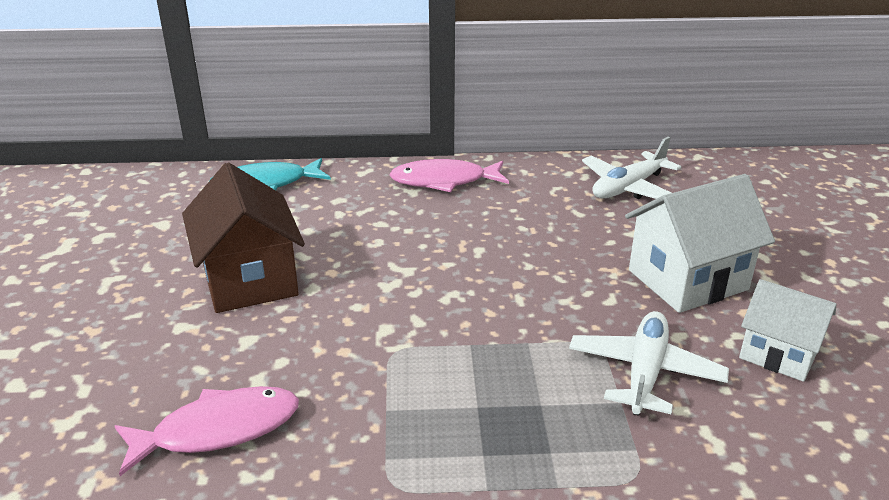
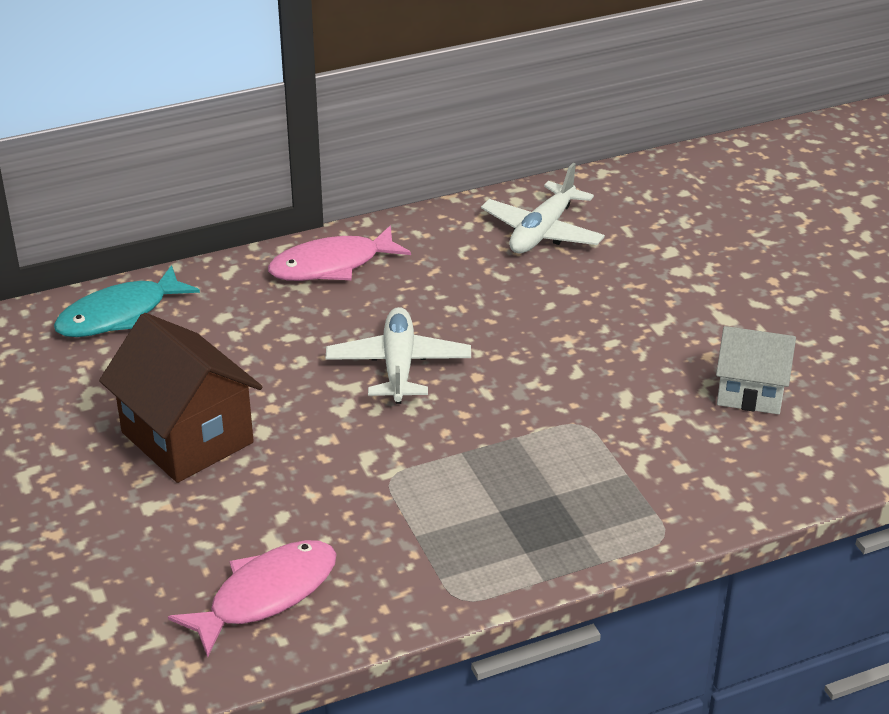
camera: 20 degrees left, 5 degrees up
(645, 372) = (637, 440): white plane -> white plane (398, 366)
(688, 280) = (643, 332): white house -> none

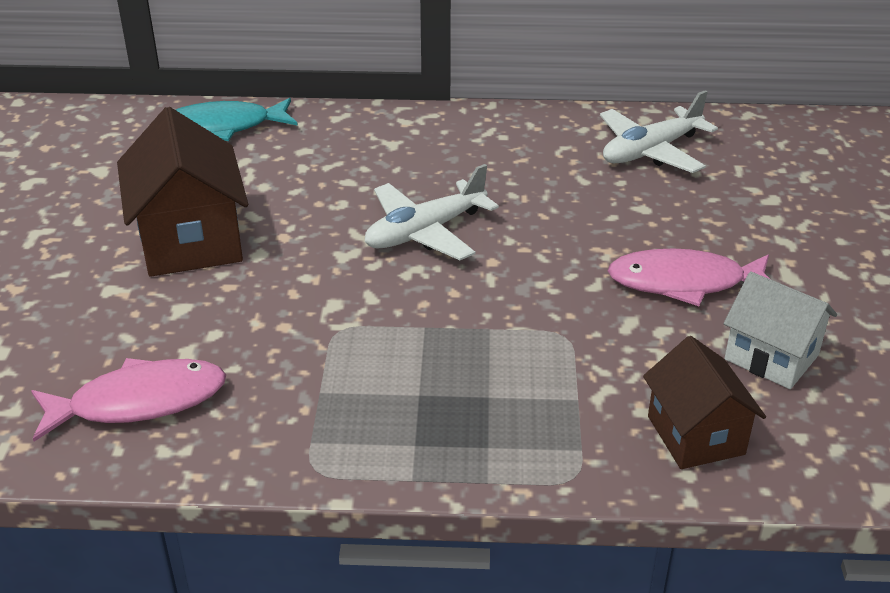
camera: 25 degrees right, 0 degrees up
(332, 265) = (431, 133): pink fish -> pink fish (684, 283)
(398, 366) = (425, 232): white plane -> white plane turned 150 degrees counterclockwise
(732, 473) = (695, 435): none -> brown house

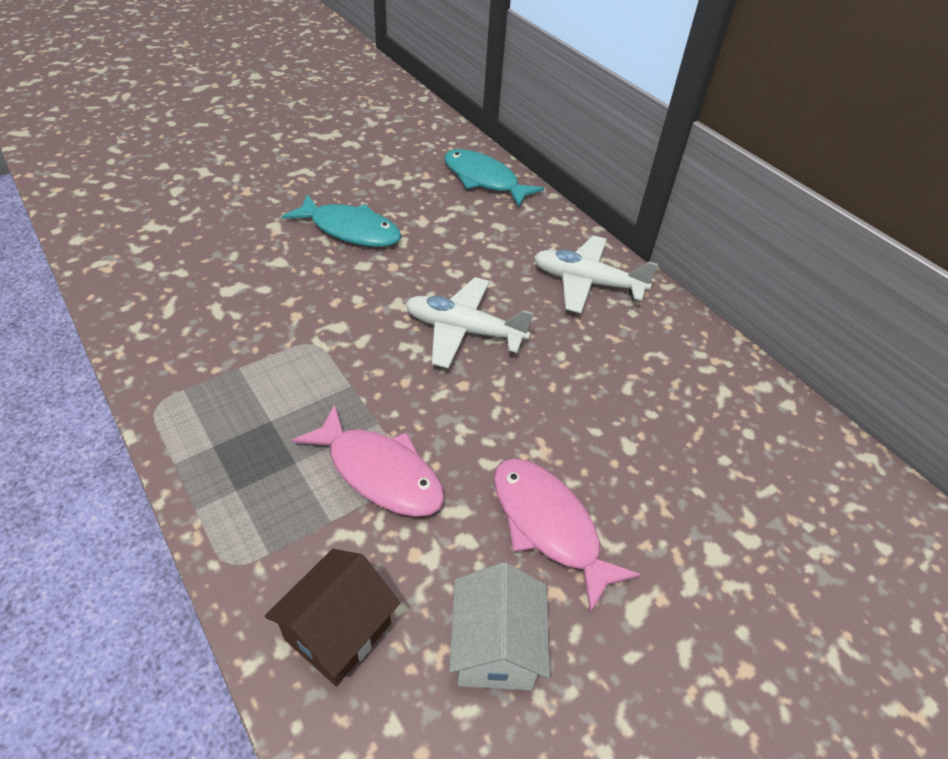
camera: 50 degrees right, 10 degrees up
(139, 402) = (174, 292): pink fish -> pink fish (379, 472)
(190, 241) = (350, 230): brown house -> turquoise fish
(651, 151) = (720, 412): white plane -> white plane (587, 282)

